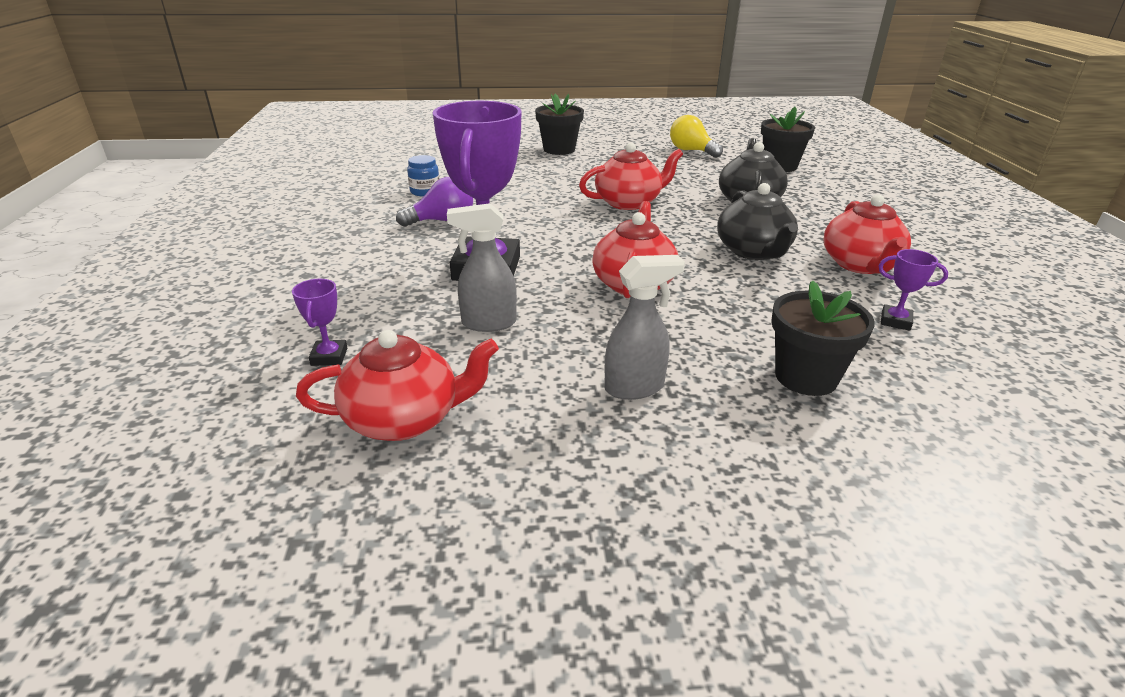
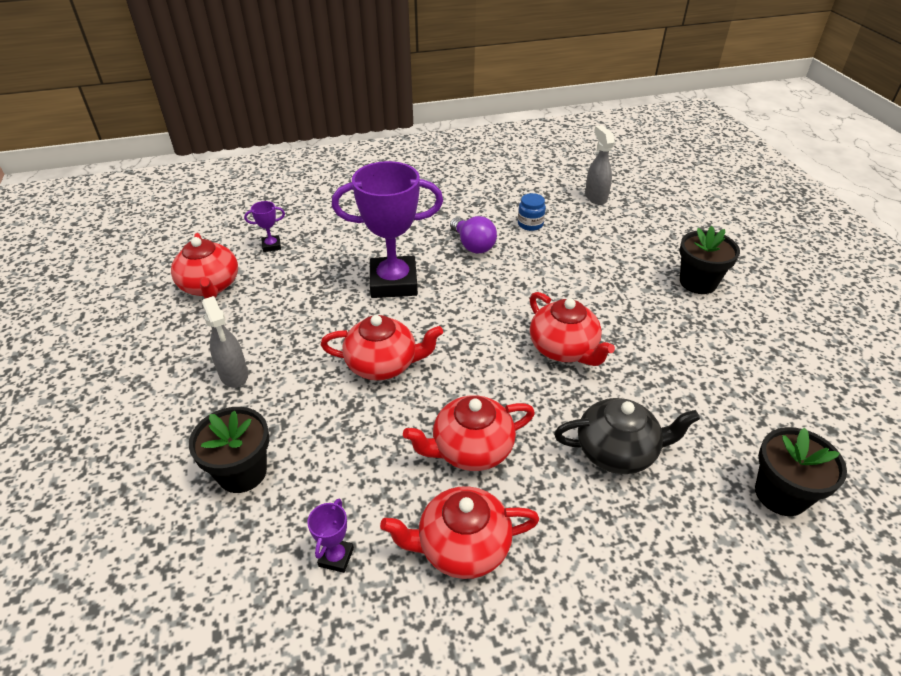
camera: 80 degrees right, 10 degrees up
(488, 323) = (312, 297): grey spray bottle -> grey spray bottle (595, 197)
(691, 151) = (780, 395): yellow light bulb -> none
(753, 251) = (470, 449): black teapot -> red teapot

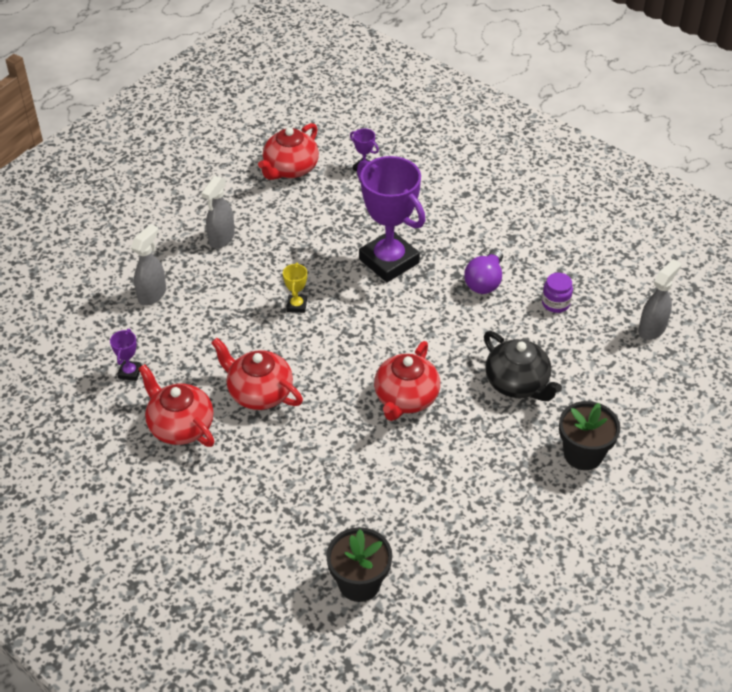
camera: 55 degrees right, 5 degrees up
(242, 472) = (152, 294): black flower pot -> grey spray bottle
(336, 557) = (130, 372): purple trophy -> purple trophy turned 60 degrees counterclockwise
(383, 364) = (296, 305): red teapot -> yellow trophy
(530, 224) = (555, 303): blue jar -> purple jar
(617, 451) = (323, 473): black teapot -> black teapot (518, 383)

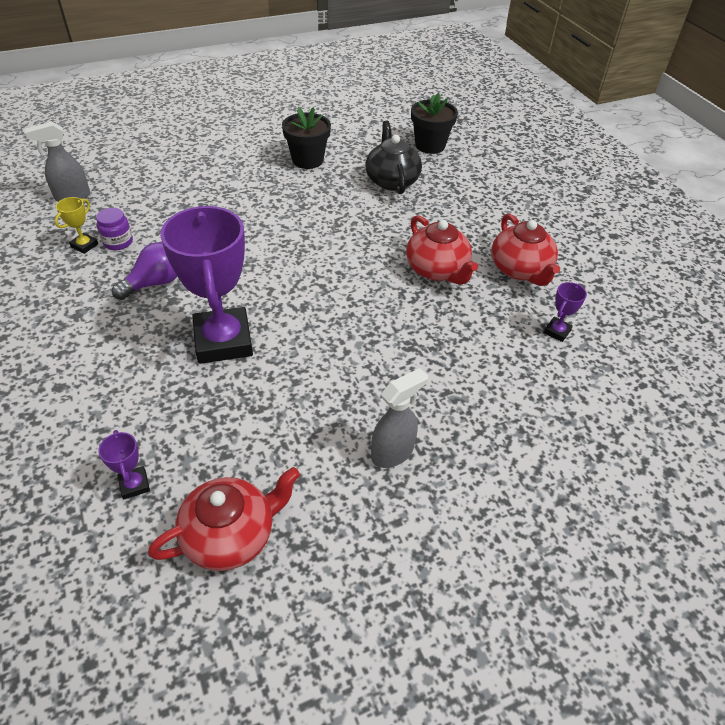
camera: 155 degrees left, 0 degrees up
(152, 294) = (509, 409): grey spray bottle -> none
(296, 305) = (354, 332): yellow trophy -> yellow trophy (84, 245)
(405, 398) = (316, 222): red teapot -> none
(518, 383) = (219, 201): black teapot -> black teapot (391, 180)
(583, 454) = (224, 151): black flower pot -> black flower pot (307, 160)

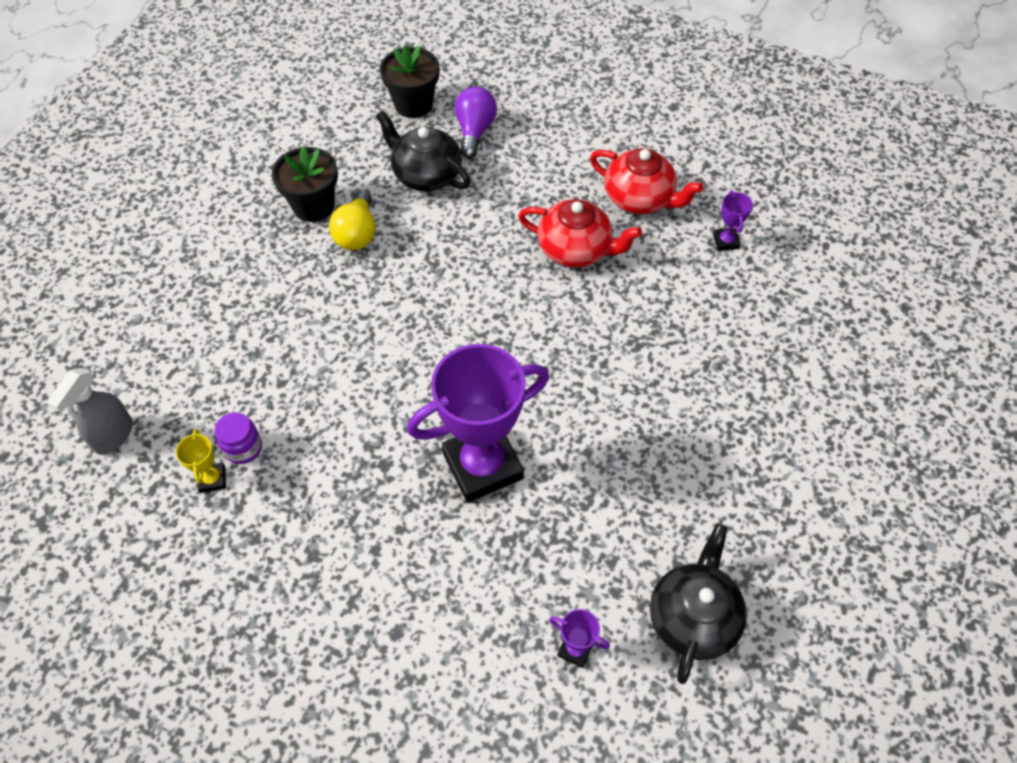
camera: 40 degrees left, 10 degrees up
(155, 283) = (343, 461): purple light bulb -> purple light bulb (474, 131)
(223, 341) = (482, 465): purple trophy -> purple trophy turned 60 degrees counterclockwise
(231, 535) = (693, 617): red teapot -> black teapot
(314, 185) = (357, 233): none -> yellow light bulb
(393, 452) = (725, 449): grey spray bottle -> none

